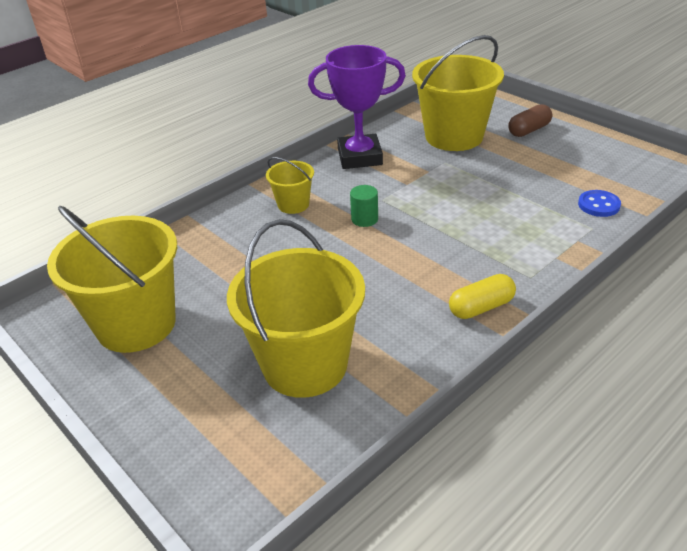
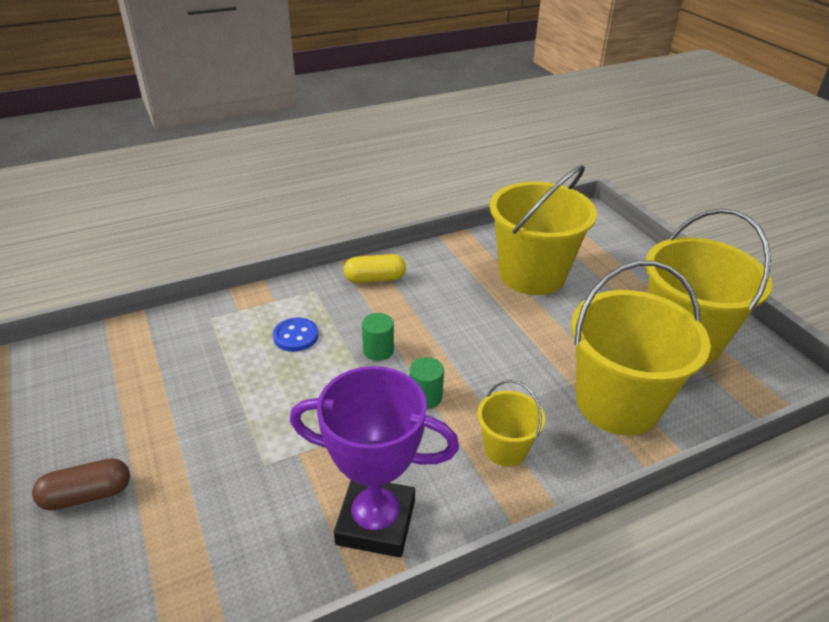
camera: 165 degrees left, 0 degrees up
(424, 240) = (378, 350): none -> green cylinder
(454, 136) = (203, 522): yellow bucket -> yellow bucket (617, 403)
(598, 205) = (172, 340): blue button -> blue button (296, 336)

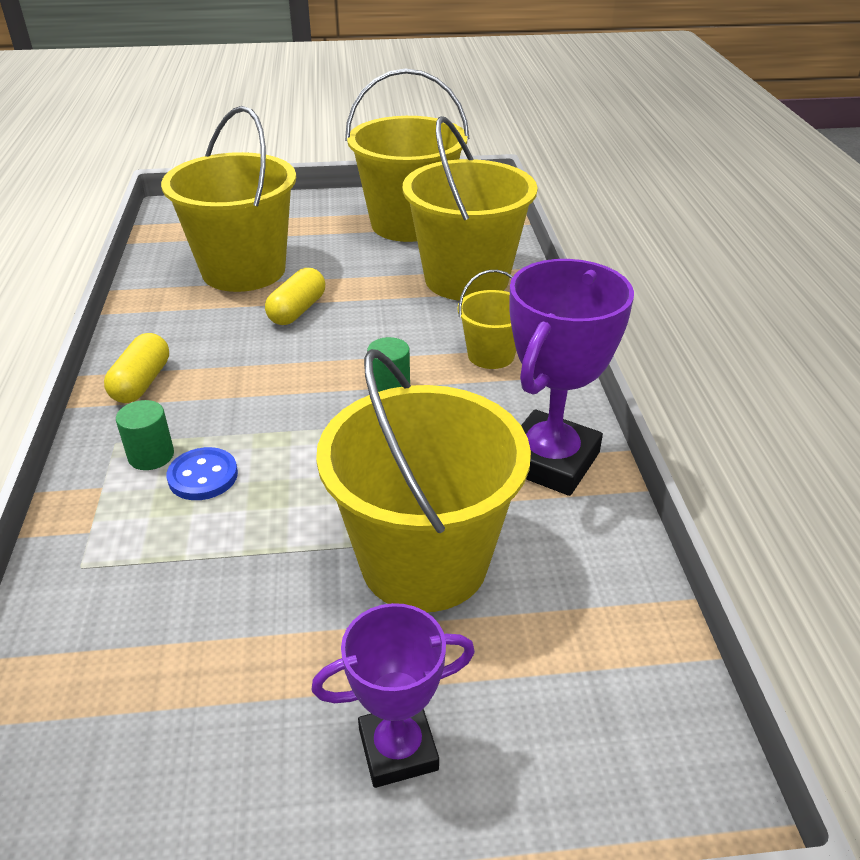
camera: 70 degrees left, 0 degrees up
(87, 495) = (398, 749): brown capsule -> purple trophy
(242, 467) = (424, 561): none -> yellow bucket
(378, 350) = (287, 408): green cylinder -> green cylinder (151, 455)
(498, 317) = (297, 310): none -> yellow capsule

